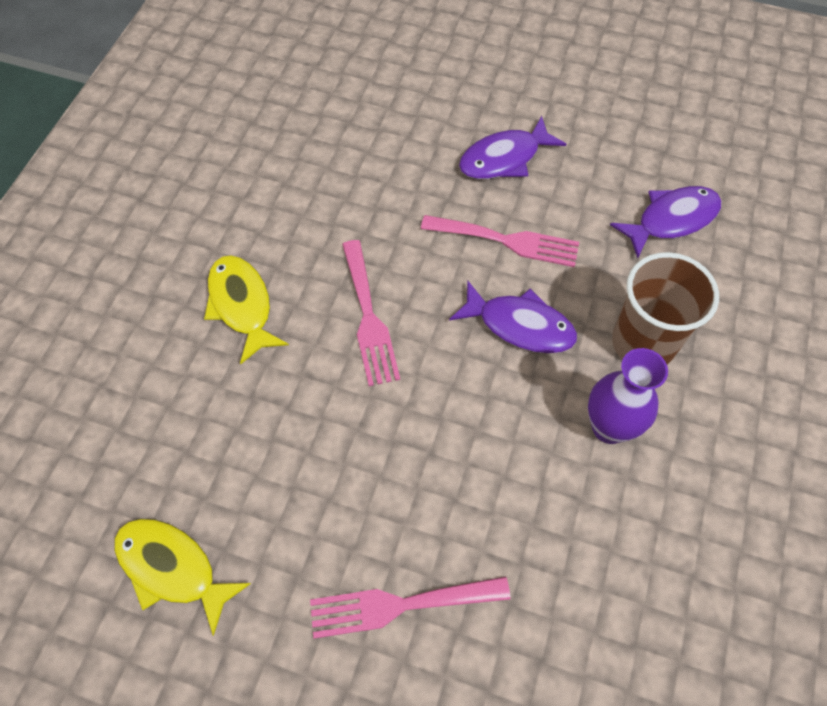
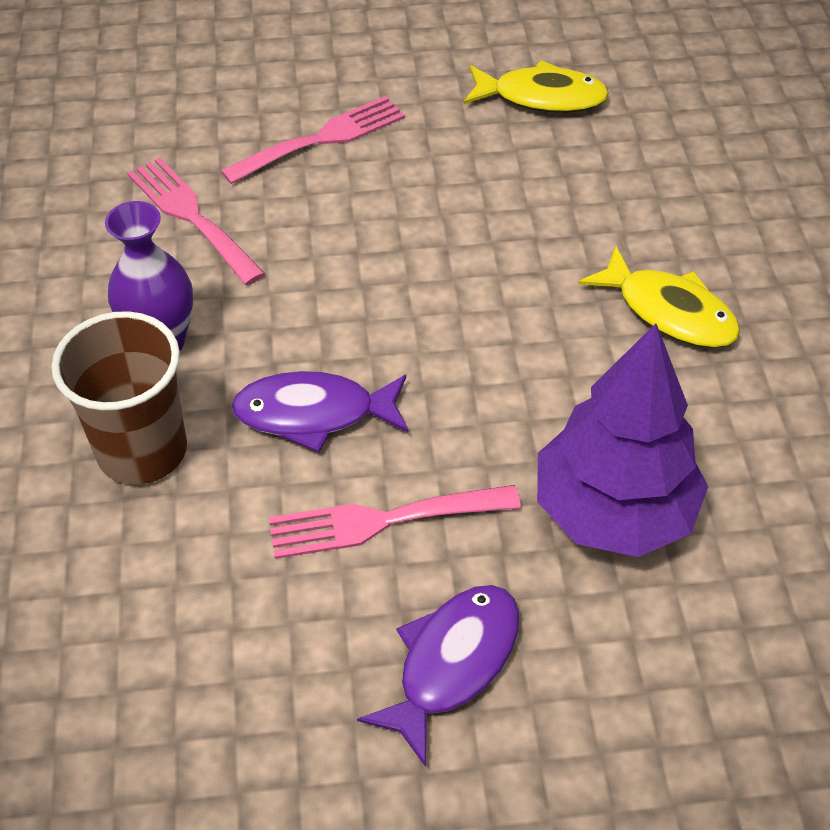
camera: 155 degrees right, 10 degrees down
(369, 318) = (508, 353): pink fork -> pink fork (191, 216)
(373, 197) = (613, 511): none -> purple tree
(671, 220) = (137, 658): purple fish -> none

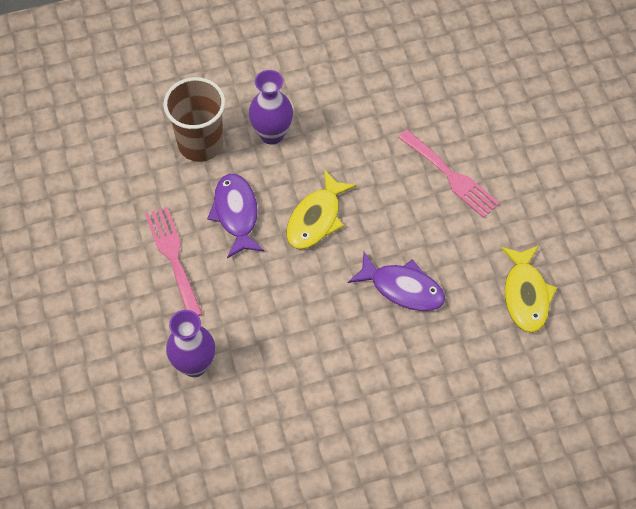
camera: 80 degrees right, 10 degrees up
(191, 216) = (368, 124): pink fork -> none
(452, 663) = (97, 300): purple fish -> purple fish (402, 288)
(613, 511) = (194, 365): purple tree -> purple vase
(669, 311) = (344, 385): yellow fish -> yellow fish (316, 218)

